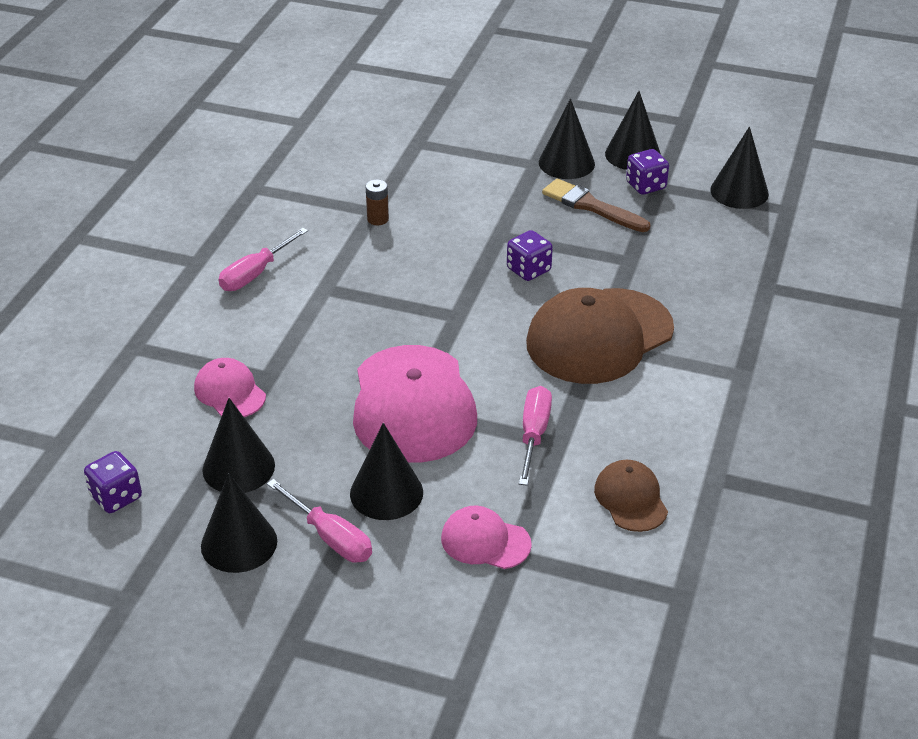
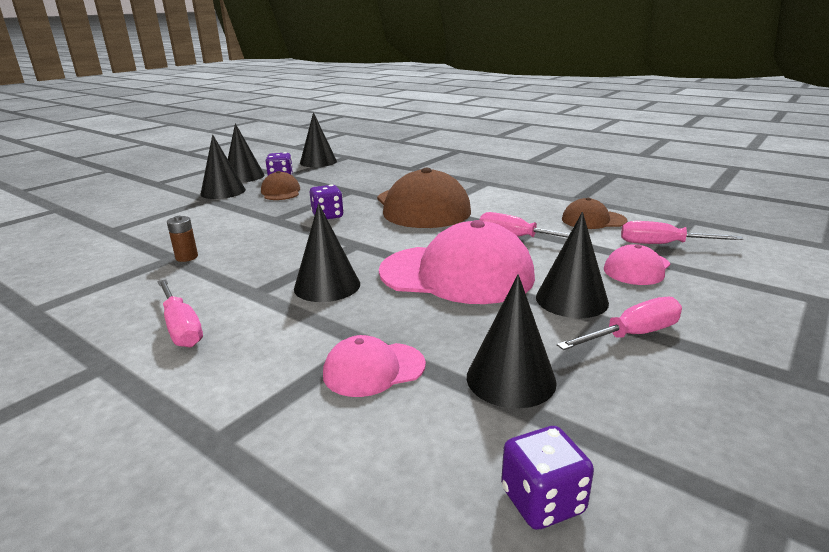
camera: 70 degrees left, 15 degrees down
(239, 543) = (643, 394): black cone -> black cone (327, 286)
(570, 566) = (662, 244): none -> pink screwdriver
(591, 206) = (281, 192): brown brush -> brown cap

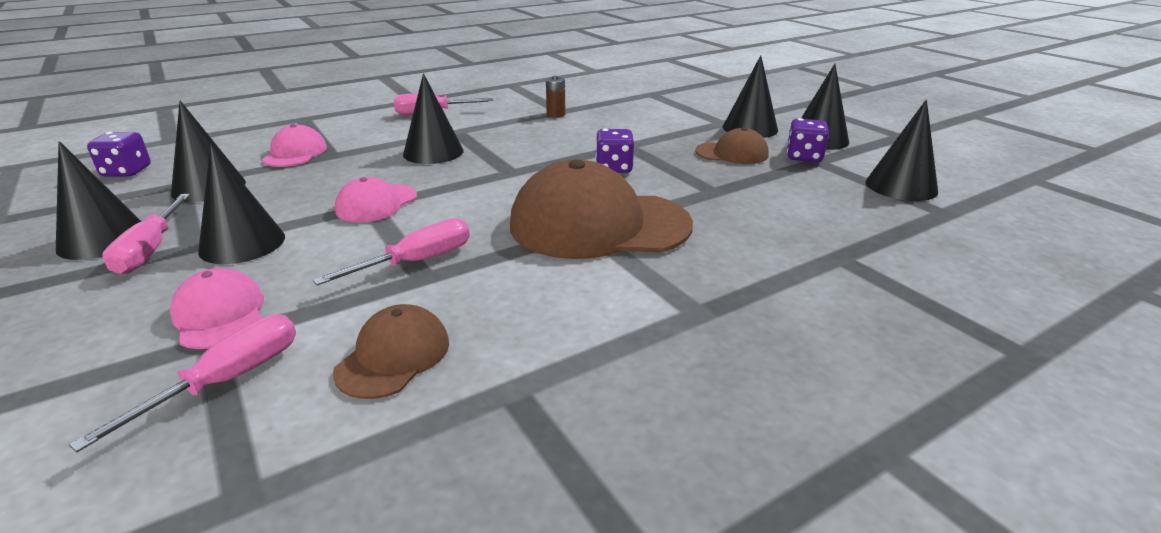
camera: 110 degrees right, 5 degrees up
(457, 274) = (376, 203): pink cap -> pink cap, size x0.50
(659, 373) = (103, 239): none -> black cone

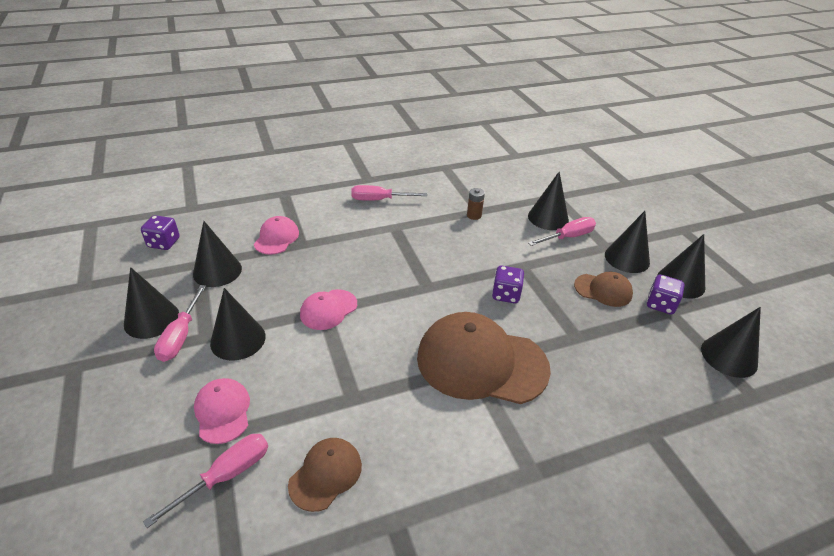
camera: 10 degrees right, 10 degrees up
(417, 261) = (349, 381): pink screwdriver -> pink screwdriver (568, 237)
(433, 152) = (374, 252): black cone -> black cone (548, 218)

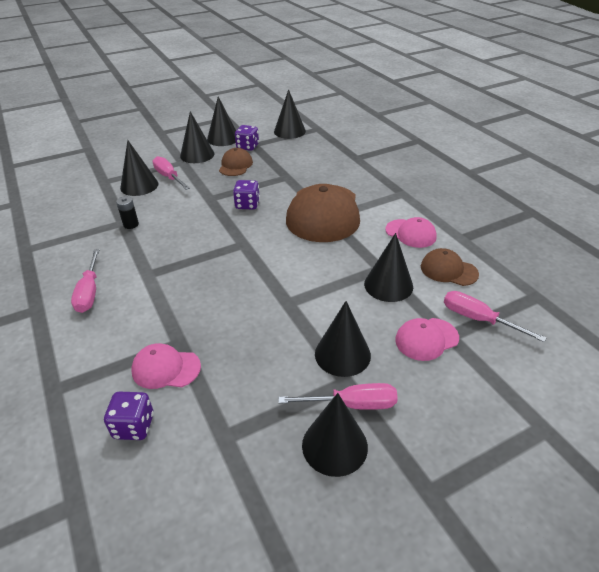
camera: 95 degrees left, 0 degrees up
(164, 243) = (176, 503): purple dice -> purple dice (134, 426)
(217, 271) = (237, 409): black cone -> black cone (388, 285)
(328, 309) = (285, 299): pink cap -> pink cap (410, 233)
(474, 215) = (131, 224): brown battery -> black battery

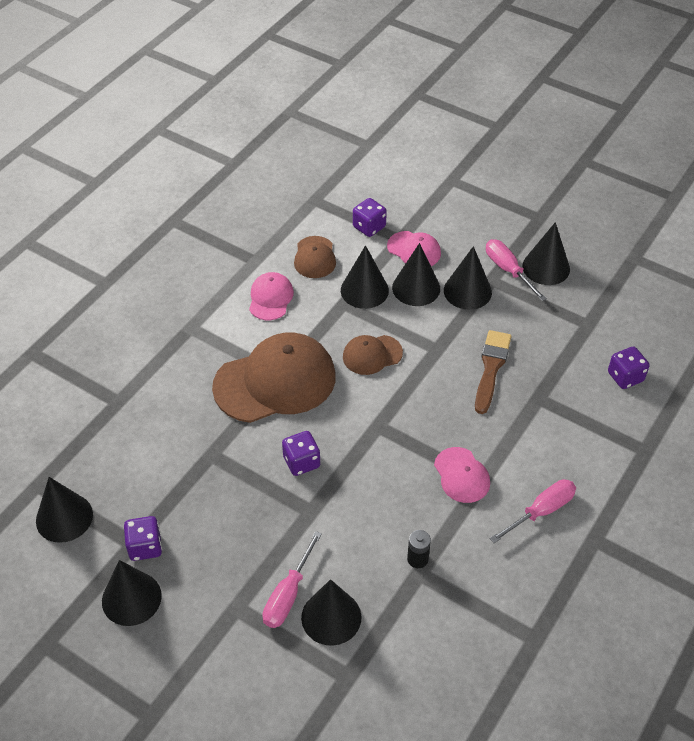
camera: 120 degrees left, 10 degrees up
(166, 368) = (568, 390): pink cap -> pink cap (461, 475)
(197, 155) = (204, 601): black cone -> black cone (416, 288)
(235, 165) = (211, 530): brown cap -> brown cap (372, 355)
(238, 327) = (491, 368): none -> brown brush
(478, 319) = (369, 227): pink screwdriver -> purple dice

